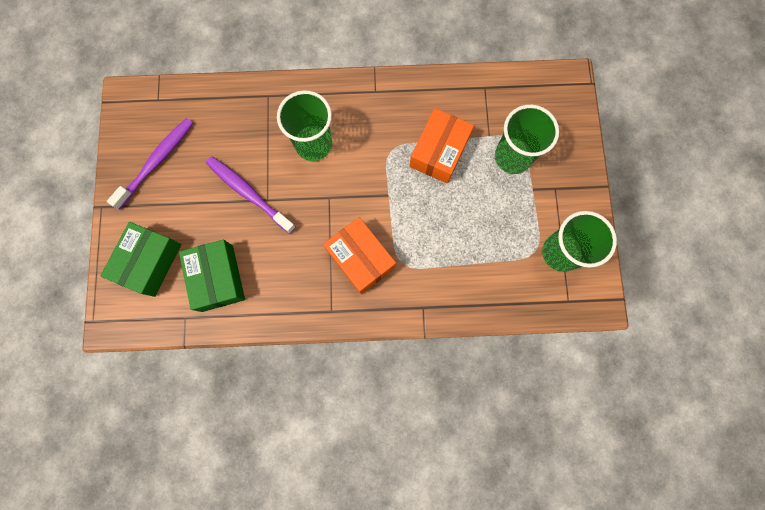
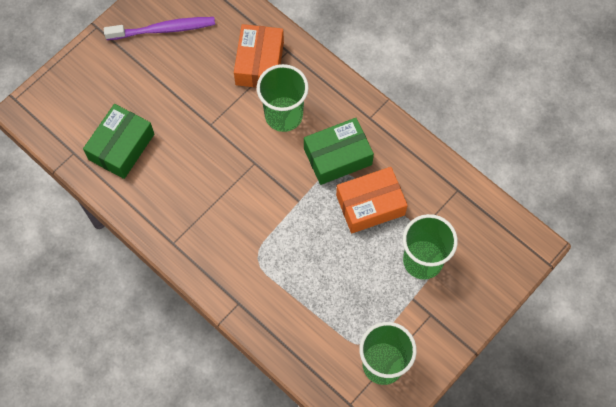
camera: 45 degrees right, 10 degrees down
(149, 262) = (89, 93): green box -> green box (337, 156)
(249, 193) = (202, 108): purple toothbrush -> none
(360, 258) = (231, 226): orange box -> orange box (259, 63)

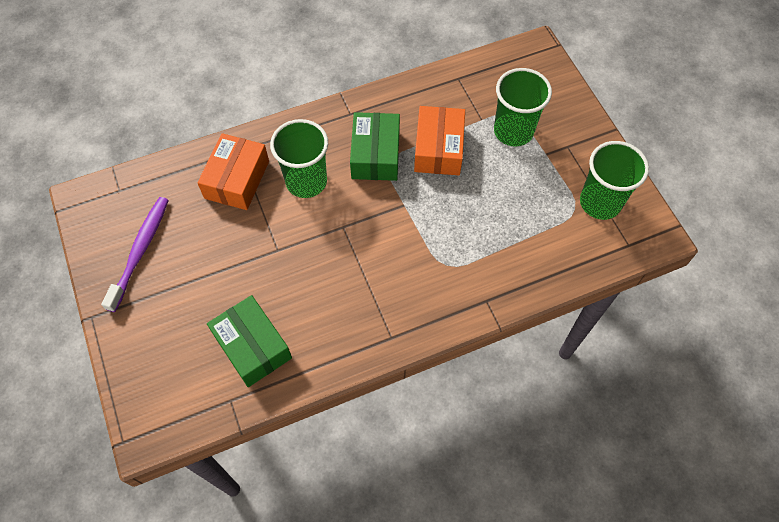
camera: 65 degrees left, 5 degrees down
(259, 63) = (237, 179): orange box -> orange box turned 75 degrees clockwise

